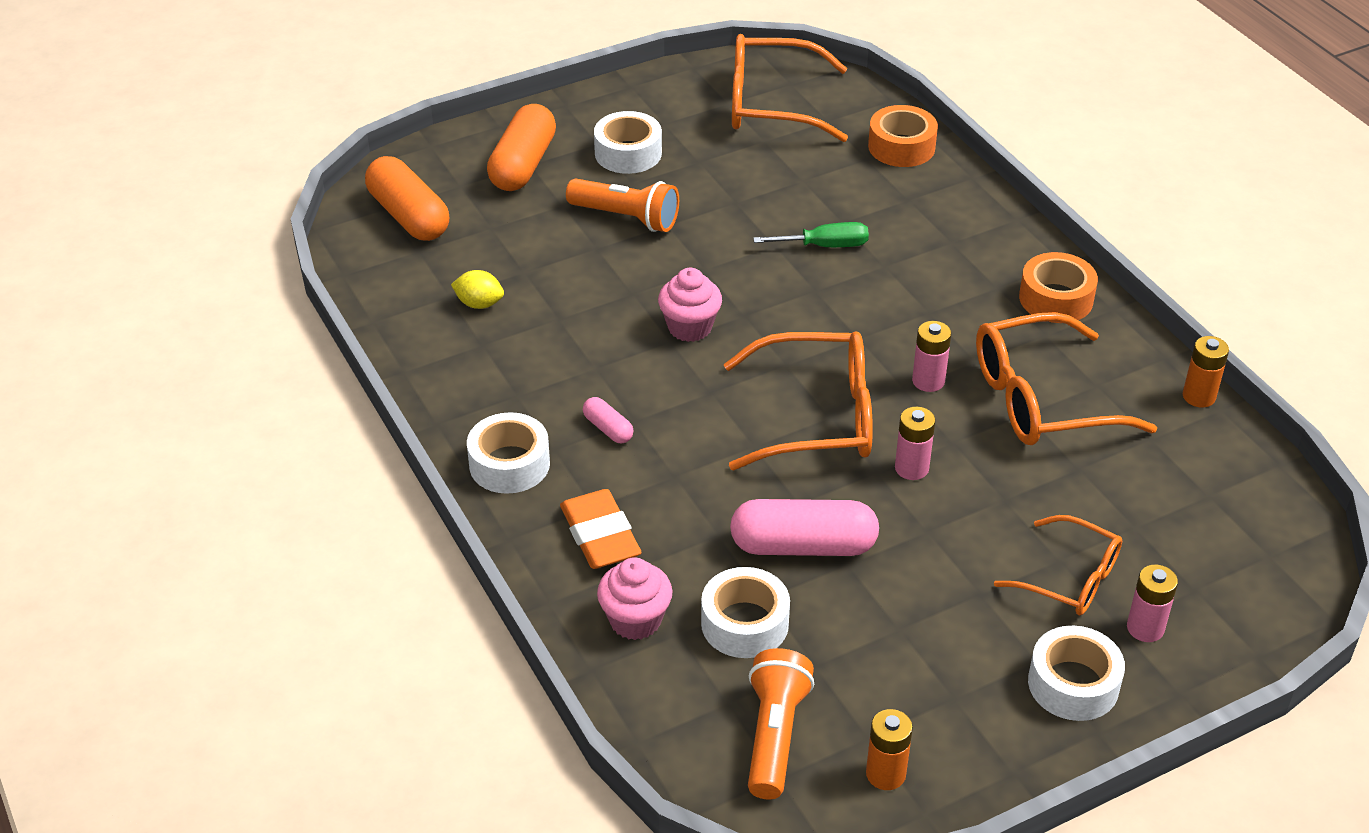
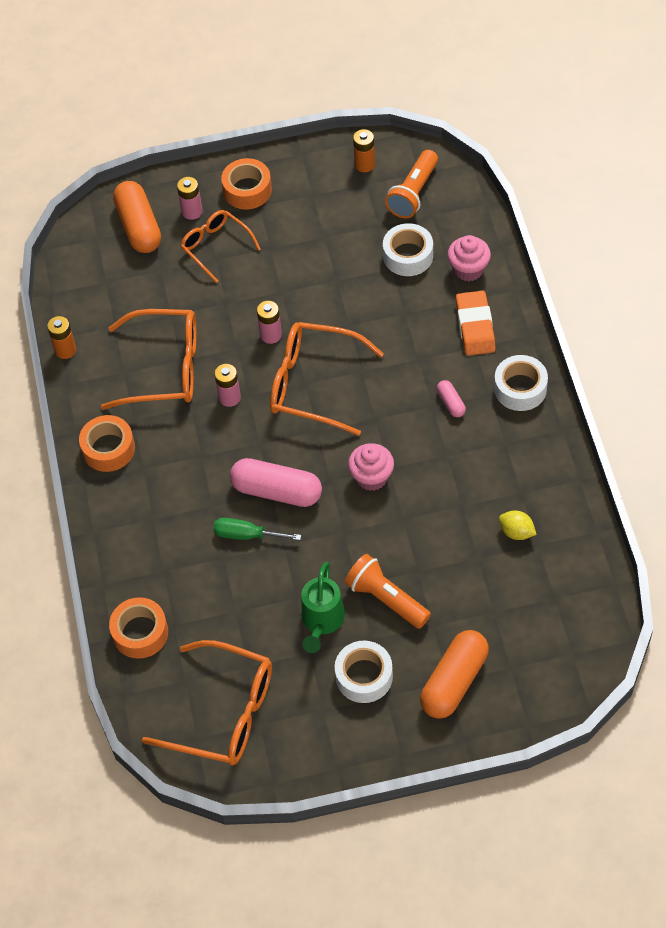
camera: 160 degrees left, 15 degrees up
(409, 216) = (557, 639): orange capsule -> orange capsule (139, 226)
(696, 188) = (322, 621): none -> green watering can
(803, 546) = (357, 296): pink capsule -> pink capsule (277, 491)
(1073, 684) = (247, 190): white tape -> orange tape

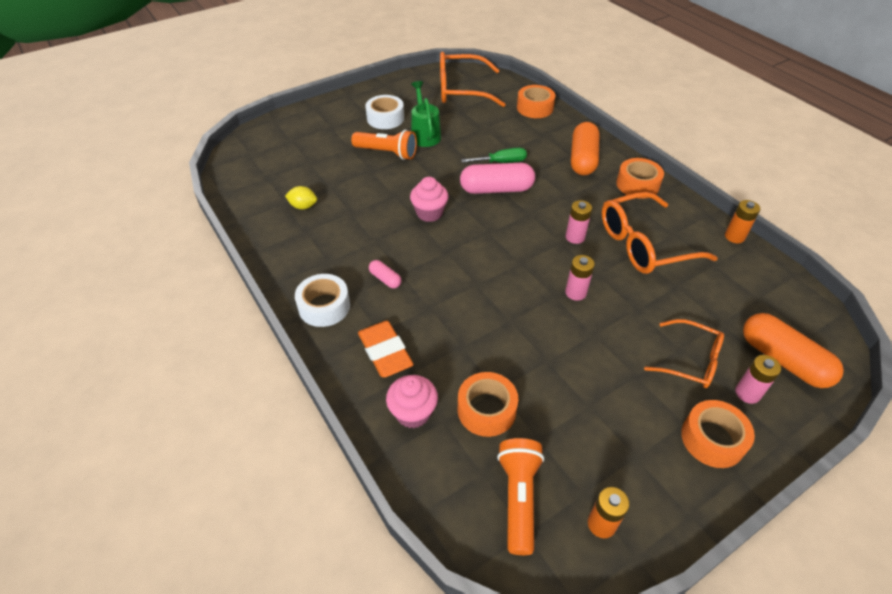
camera: 155 degrees right, 10 degrees down
(313, 384) = (512, 263): orange glasses -> none
(408, 256) = (486, 410): white tape -> orange tape
(454, 681) = (327, 127): orange capsule -> orange capsule (583, 159)

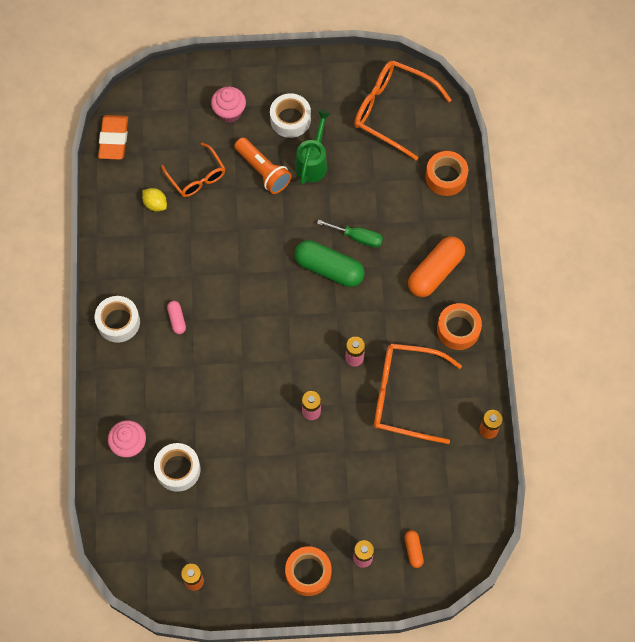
camera: 30 degrees right, 20 degrees up
(385, 352) = (139, 386): orange eraser -> orange eraser (113, 139)
(429, 213) = (253, 267): pink cupcake -> pink cupcake (229, 112)
(486, 410) = (178, 469): orange tape -> white tape
(496, 189) = (329, 269): pink capsule -> green capsule
(518, 498) = (157, 538): orange flashlight -> none
(690, 361) = (346, 513): orange glasses -> orange glasses (197, 177)
(783, 360) = (413, 550): orange capsule -> orange capsule, size x0.48

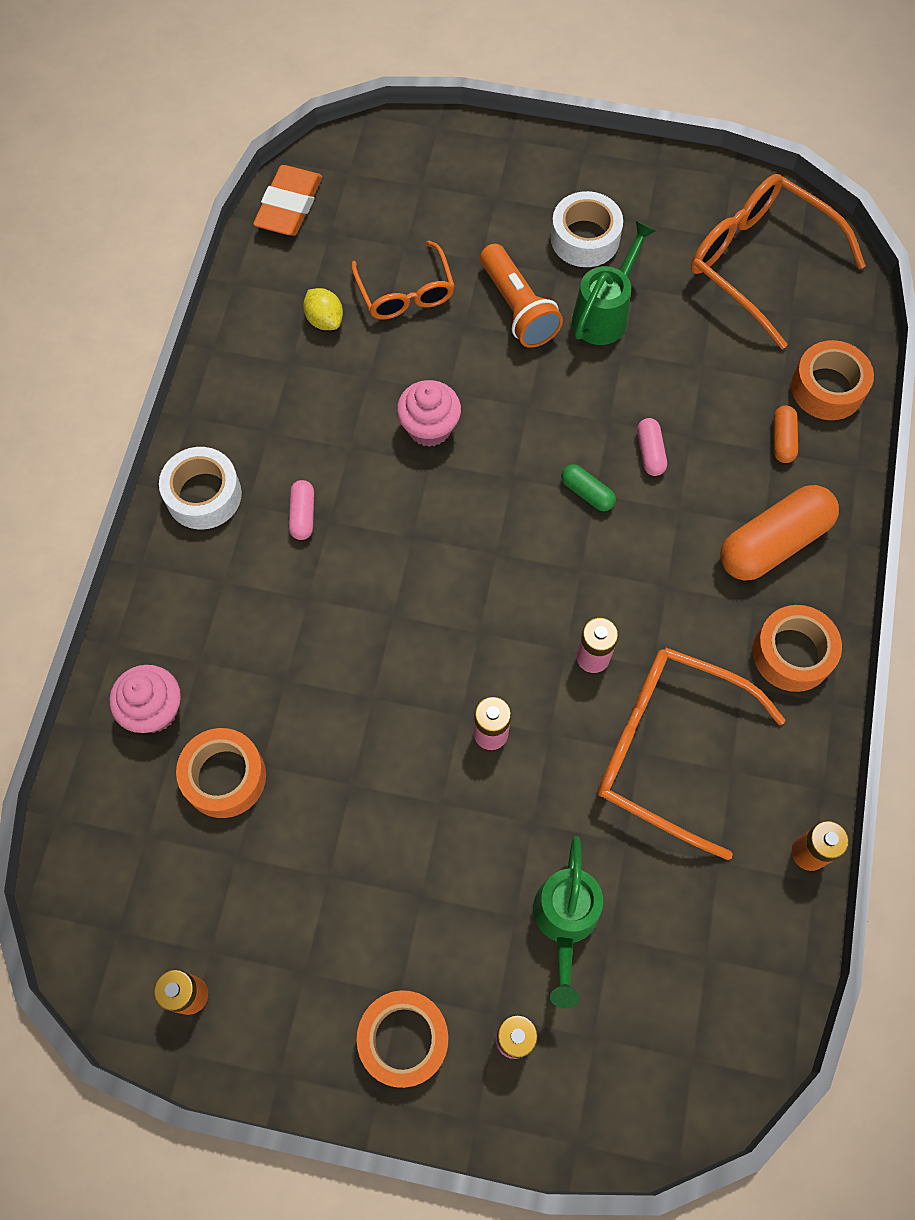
camera: 15 degrees right, 0 degrees up
(178, 469) = (224, 777): white tape -> orange tape
(229, 112) = (488, 206): pink cupcake -> pink cupcake (429, 428)
(329, 269) = (587, 493): green capsule -> green capsule, size x0.48
(357, 237) = (650, 452): green screwdriver -> pink capsule
(373, 495) = (565, 920): none -> green watering can
(413, 550) = (614, 1050): orange capsule -> orange capsule (782, 439)

